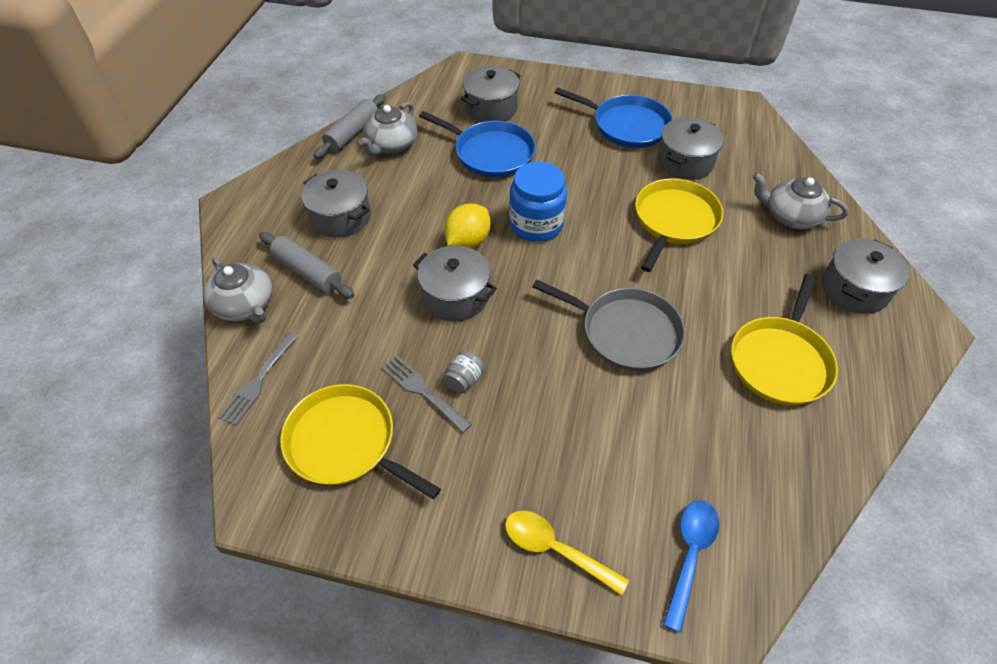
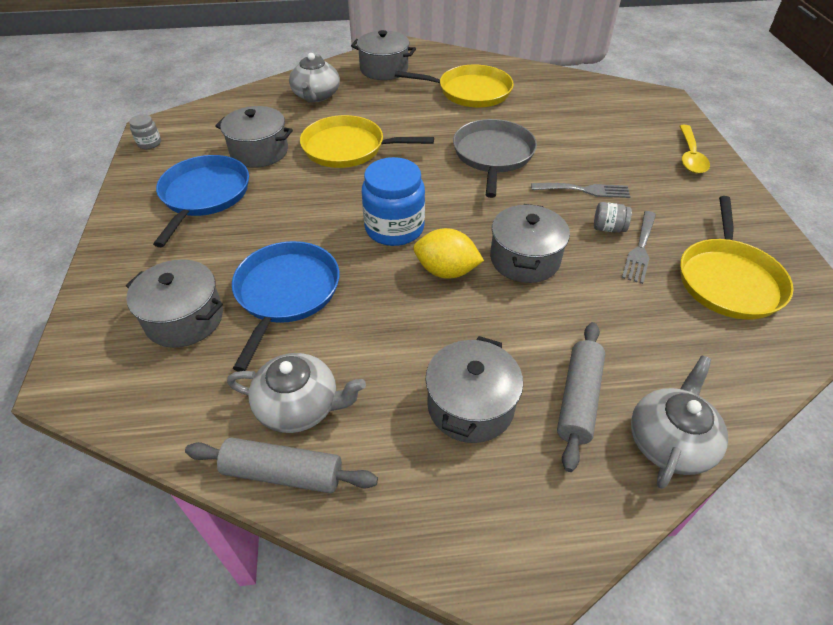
camera: 110 degrees left, 5 degrees down
(258, 381) = (739, 374): grey fork -> grey fork (585, 190)
(690, 555) = (640, 110): blue spoon -> none
(717, 102) = (149, 143): none -> grey jar

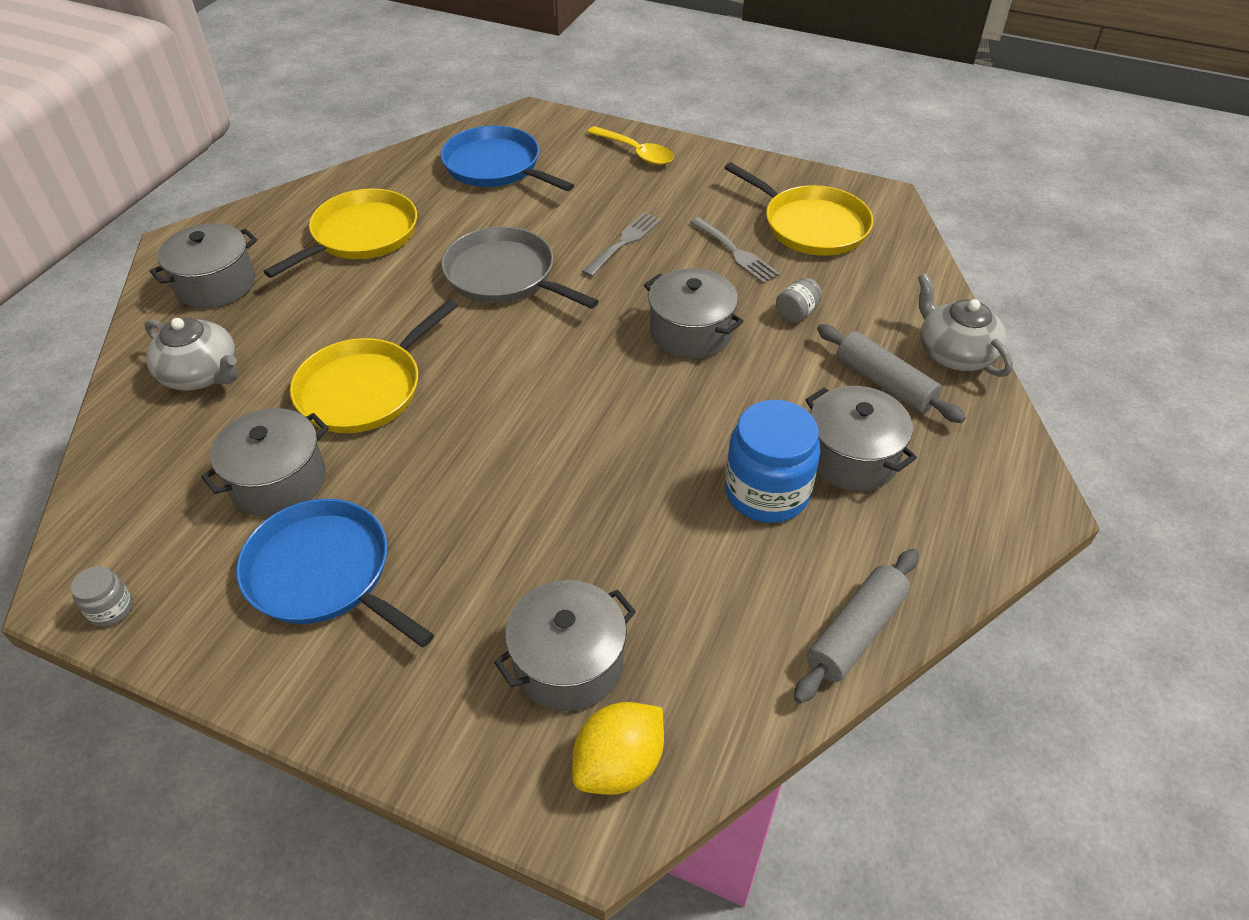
camera: 60 degrees left, 0 degrees up
(286, 293) = (596, 546): blue pan -> blue pan (496, 166)
(299, 406) = (777, 590): grey teapot -> none
(394, 228) = (561, 408): blue jar -> blue jar (766, 492)
(446, 271) = (663, 396): yellow lemon -> yellow lemon (619, 764)
(608, 228) = (692, 256): grey jar -> grey jar (796, 313)

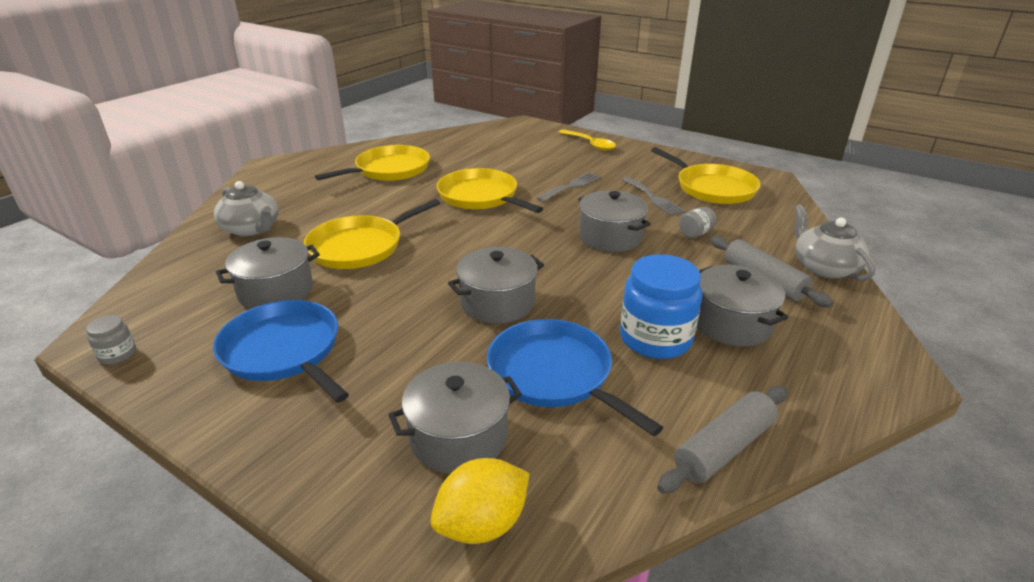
camera: 10 degrees right, 15 degrees down
(216, 284) = (284, 186): grey pot -> grey pot (497, 303)
(496, 166) = (492, 144): blue pan -> blue pan (554, 374)
(504, 276) = (481, 197): grey pan -> yellow pan

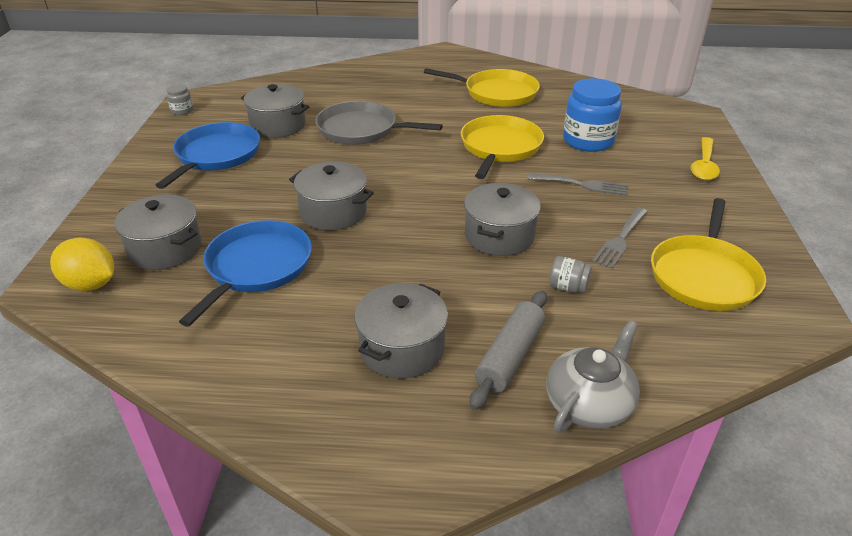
camera: 60 degrees right, 5 degrees up
(252, 229) = (346, 85): grey teapot -> none
(360, 246) = (361, 130): yellow pan -> grey pan
(655, 338) = (341, 306): blue jar -> blue jar (588, 141)
(723, 448) = (210, 378): grey rolling pin -> none

